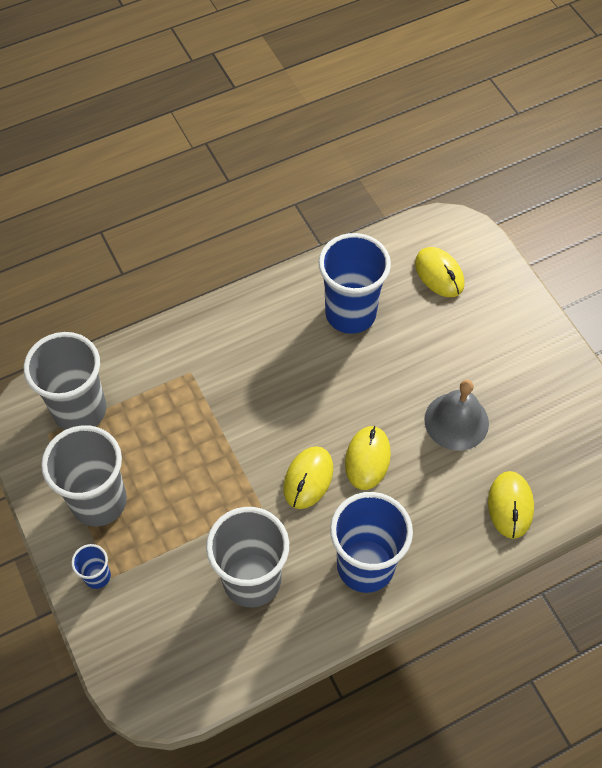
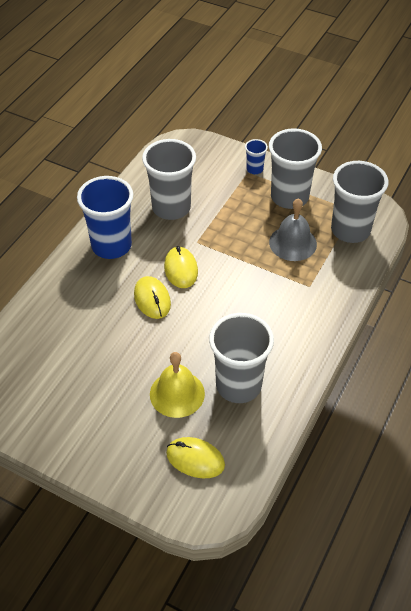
camera: 145 degrees right, 10 degrees down
(350, 313) = (238, 385): blue cup -> grey cup
(414, 340) = (177, 393): none -> yellow bell
(456, 421) = (108, 354): grey bell -> grey bell (293, 243)
(510, 505) = (39, 323): yellow mouse -> none

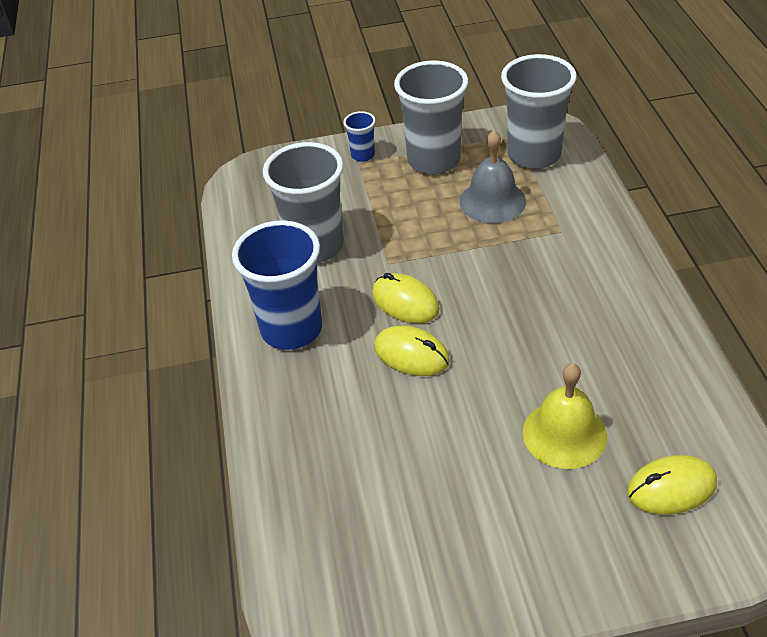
camera: 35 degrees left, 5 degrees down
(238, 385) = (617, 377): grey cup -> none

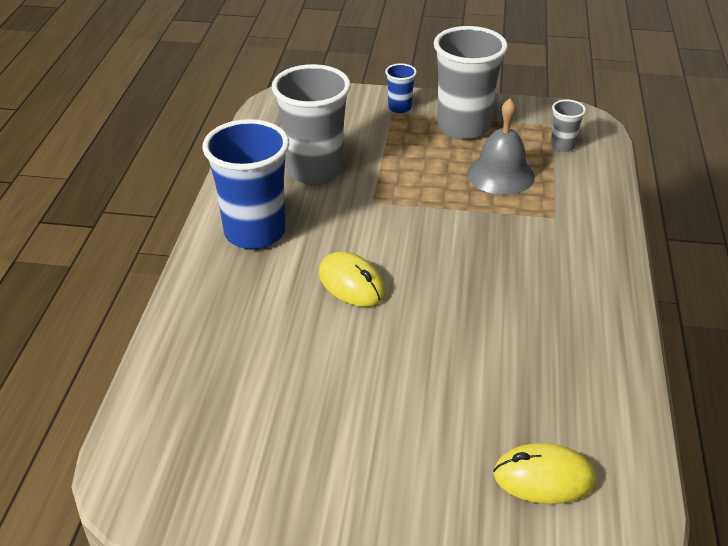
camera: 15 degrees right, 5 degrees down
(405, 302) = (370, 238): yellow mouse -> none
(534, 155) = (562, 145): grey cup -> grey cup, size x0.46
(564, 434) = (461, 395): yellow bell -> none

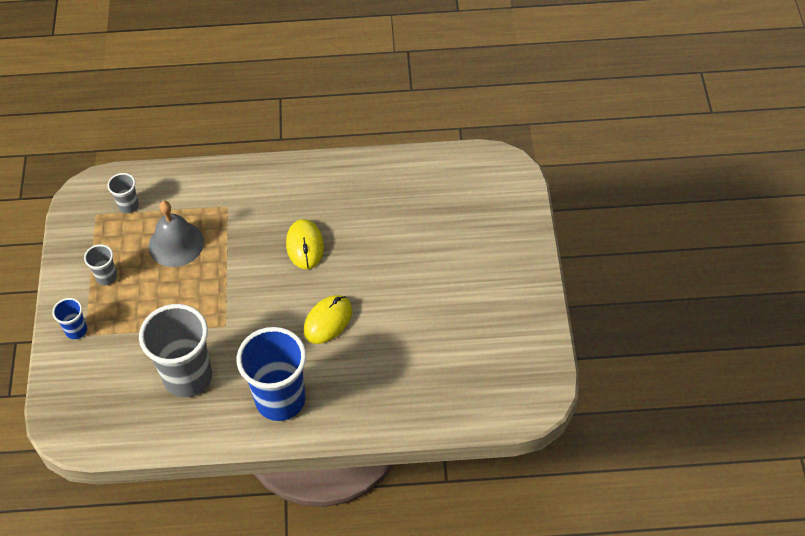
camera: 100 degrees left, 15 degrees up
(463, 127) = (106, 277): grey cup -> grey cup, size x0.46
(543, 477) = (470, 198): yellow mouse -> yellow mouse (305, 246)

